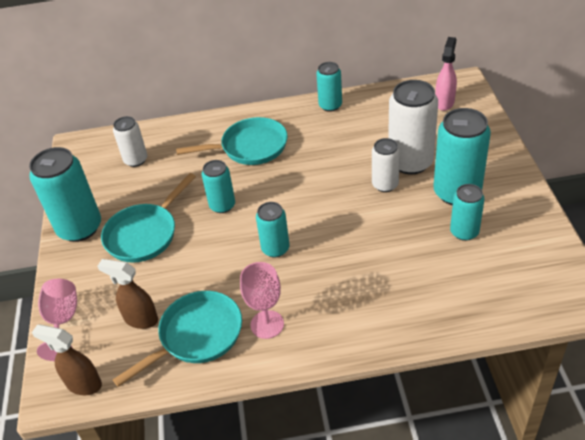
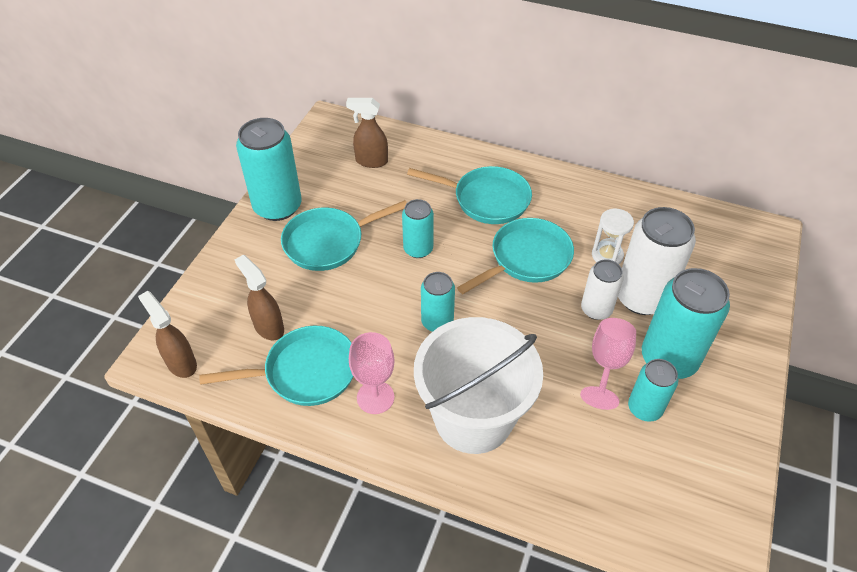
camera: 25 degrees right, 5 degrees up
(63, 321) = (204, 292): pink goblet -> pink goblet (607, 365)
(136, 160) = (371, 161): white can -> brown spray bottle
(310, 174) = (526, 258): none -> turquoise pan
(330, 105) = (600, 191): turquoise can -> none
(351, 300) = (473, 418): none -> white bucket
(366, 145) = (607, 255): none -> white hourglass
(444, 102) = (730, 246): pink spray bottle -> none

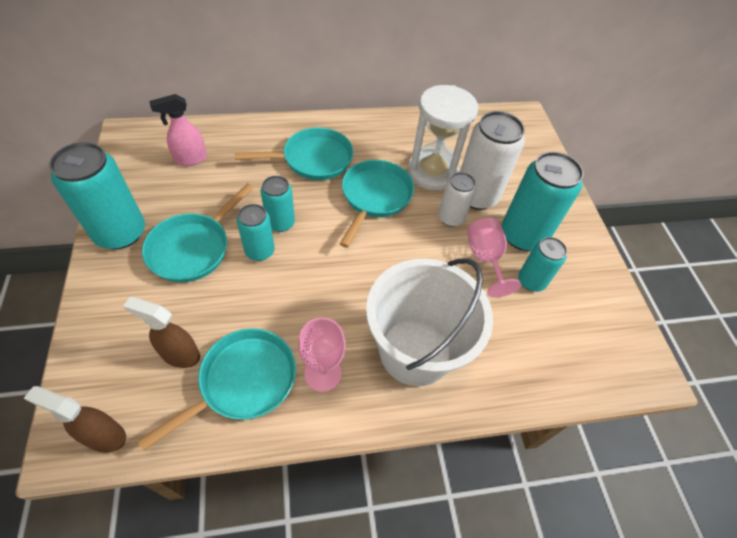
camera: 35 degrees left, 5 degrees up
(371, 161) = (190, 159): brown spray bottle -> pink spray bottle
(437, 322) = (335, 280): turquoise can -> turquoise can (260, 251)
(607, 255) = (432, 172): white hourglass -> white hourglass, size x1.91

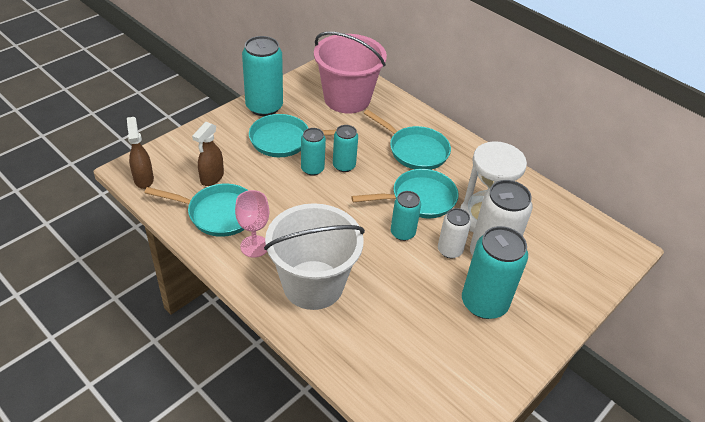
camera: 55 degrees right, 10 degrees down
(180, 354) = (211, 178): brown spray bottle -> brown spray bottle turned 135 degrees counterclockwise
(190, 159) = (347, 99): pink spray bottle -> pink bucket
(485, 259) = (433, 289): pink goblet -> none
(531, 281) = (443, 328): turquoise can -> turquoise can (402, 233)

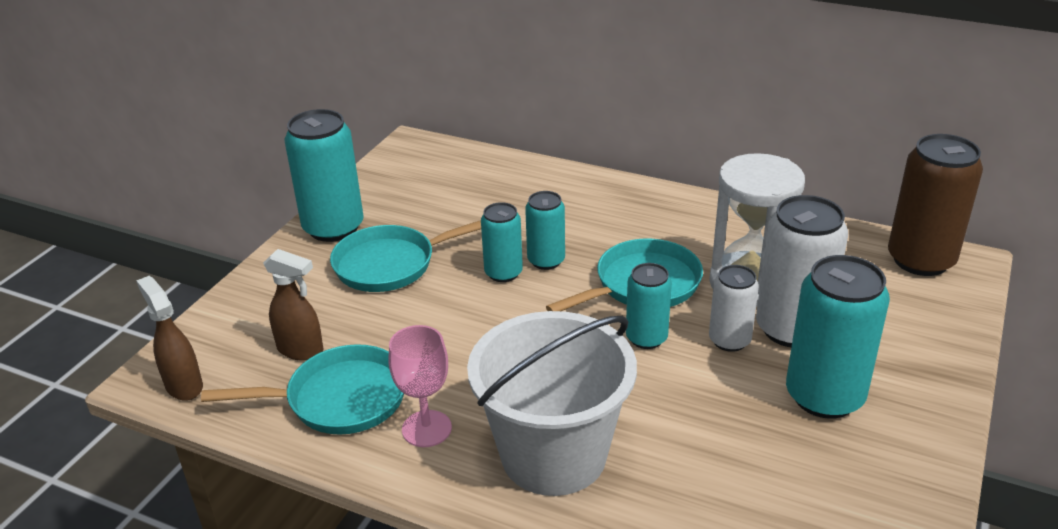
camera: 15 degrees left, 10 degrees down
(211, 178) = (301, 350): brown spray bottle -> brown spray bottle turned 75 degrees counterclockwise
(312, 169) = (457, 291): turquoise can -> turquoise can (546, 260)
(347, 99) = (456, 184): pink bucket -> none
(415, 150) = (597, 224): turquoise pan -> none
(600, 237) = (920, 260): none -> brown can

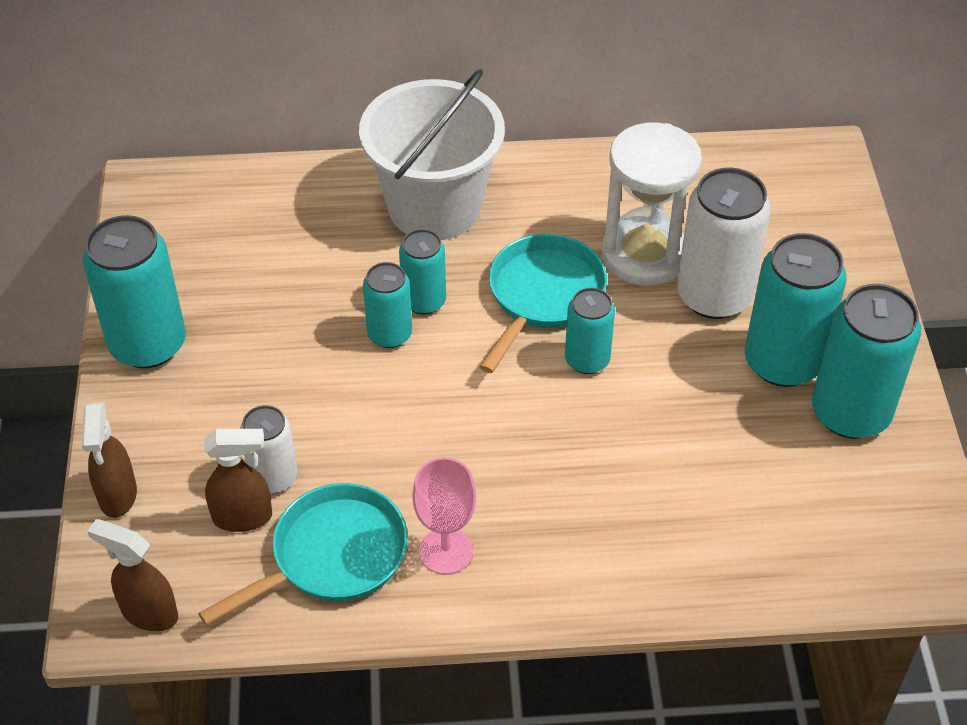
camera: 30 degrees left, 15 degrees up
(232, 307) = (118, 496): none -> brown spray bottle
(391, 264) = (256, 369): turquoise pan -> none
(553, 455) = (585, 527): white bucket -> white bucket (434, 207)
(729, 340) = (665, 332): white can -> white can (273, 477)
(867, 458) = (850, 413): none -> turquoise can
(920, 260) = (786, 166): brown can -> none

